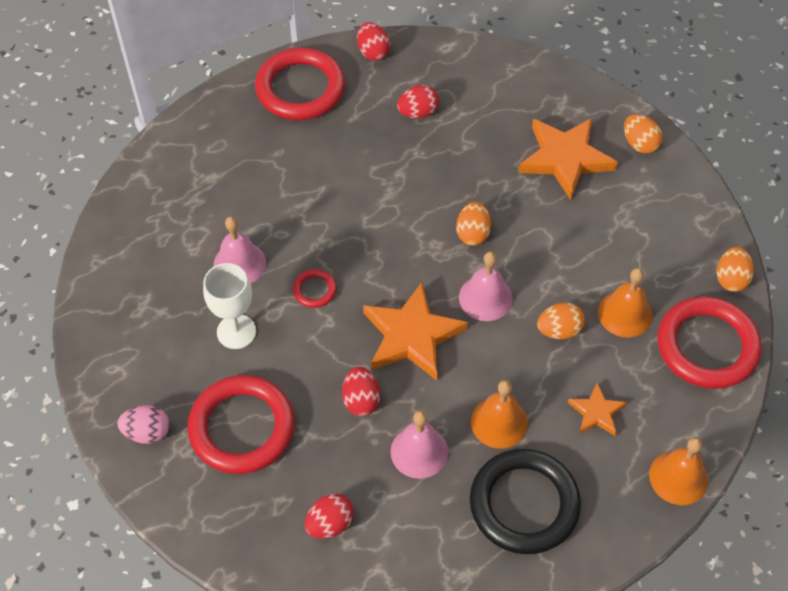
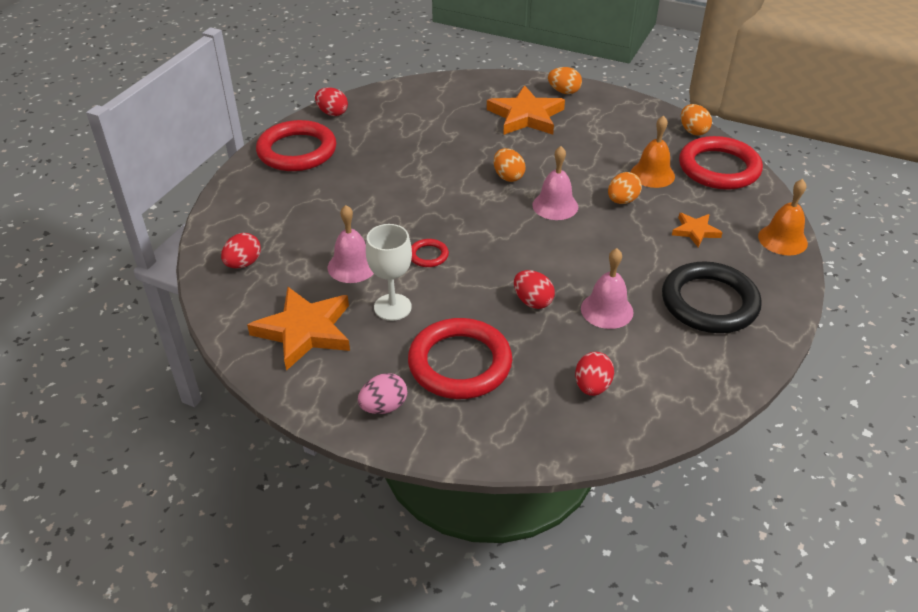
camera: 35 degrees left, 15 degrees down
(412, 336) = (528, 248): orange star -> orange star (305, 331)
(418, 112) = (399, 131): red egg -> red egg (243, 263)
(499, 422) = (641, 267): orange bell -> none

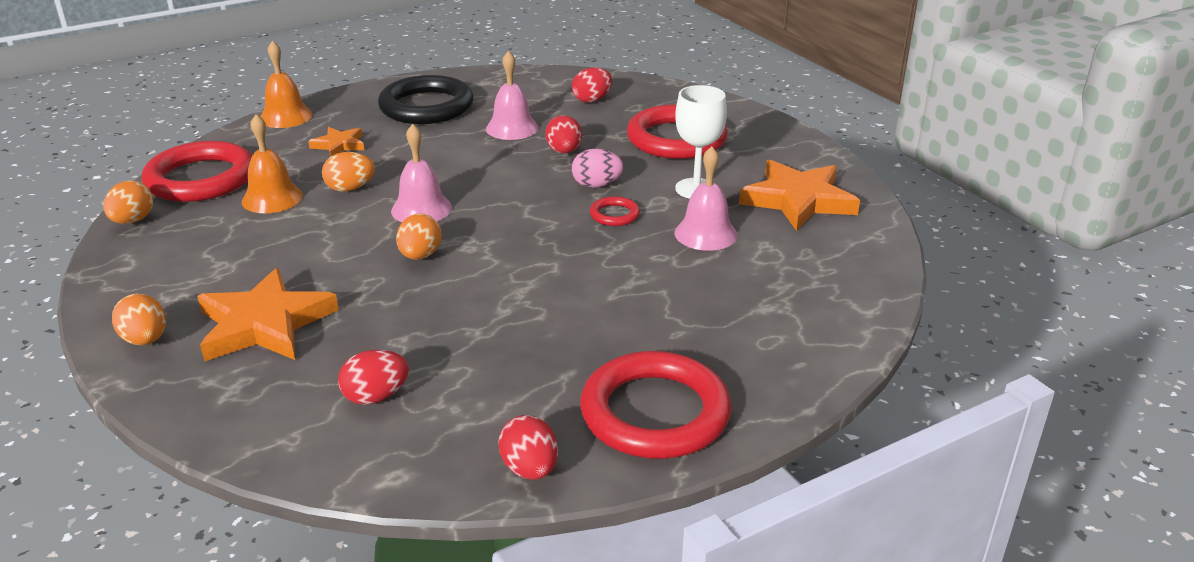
camera: 145 degrees left, 10 degrees down
(243, 263) = (832, 280): red egg -> red egg (376, 397)
(384, 407) = (764, 137): pink egg -> pink egg (596, 185)

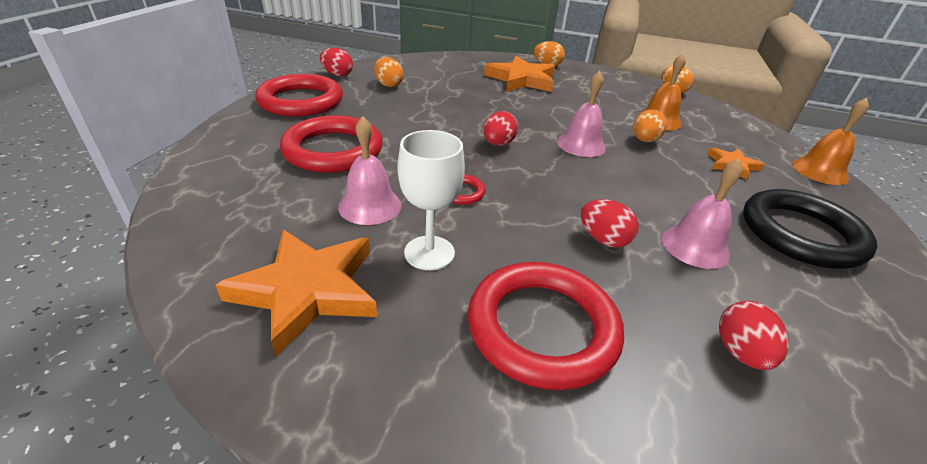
camera: 135 degrees right, 5 degrees up
(201, 179) = (714, 116): red ring -> red ring (333, 150)
(376, 397) = (431, 75): red egg -> red egg (498, 144)
(420, 256) = (523, 122): orange egg -> orange egg (388, 85)
(596, 185) = (516, 214): pink egg -> none

